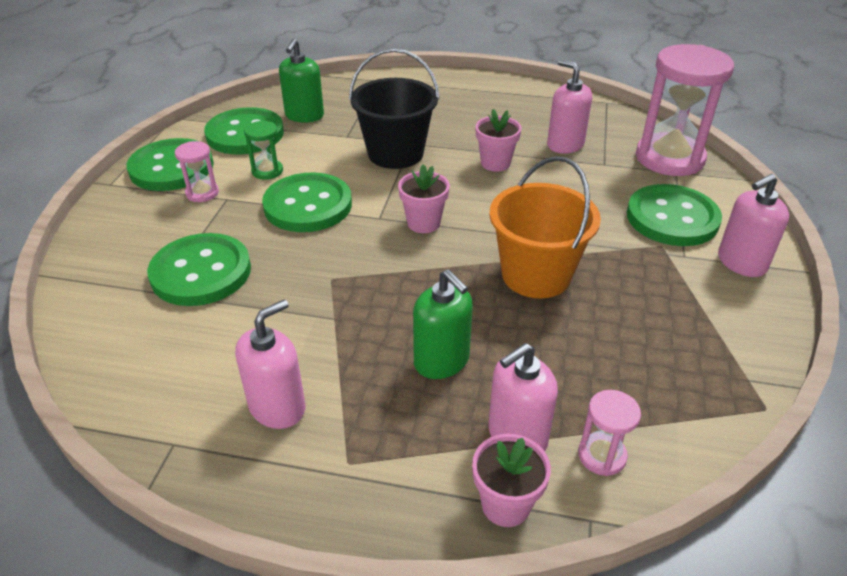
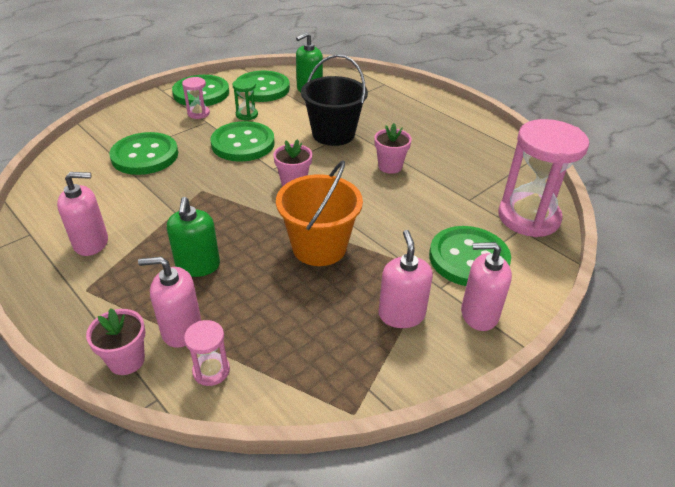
camera: 35 degrees right, 0 degrees up
(565, 144) = (458, 174): pink soap dispenser -> pink soap dispenser (401, 314)

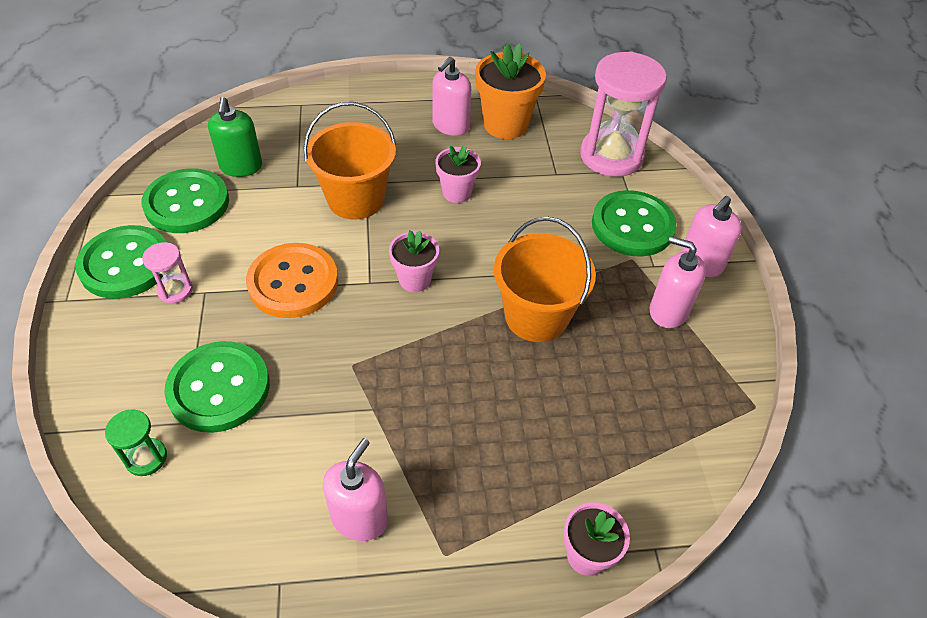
camera: 55 degrees left, 10 degrees up
(181, 329) = (574, 487): pink soap dispenser -> pink soap dispenser (450, 126)
(198, 266) = (486, 429): green soap dispenser -> none
(211, 370) = (646, 487): pink hourglass -> none
(243, 144) = (293, 282): green button -> orange button
(247, 115) = (232, 248): green hourglass -> green hourglass (146, 458)
(333, 134) = (356, 199): black bucket -> orange bucket
(483, 158) = (505, 125): none -> orange flower pot

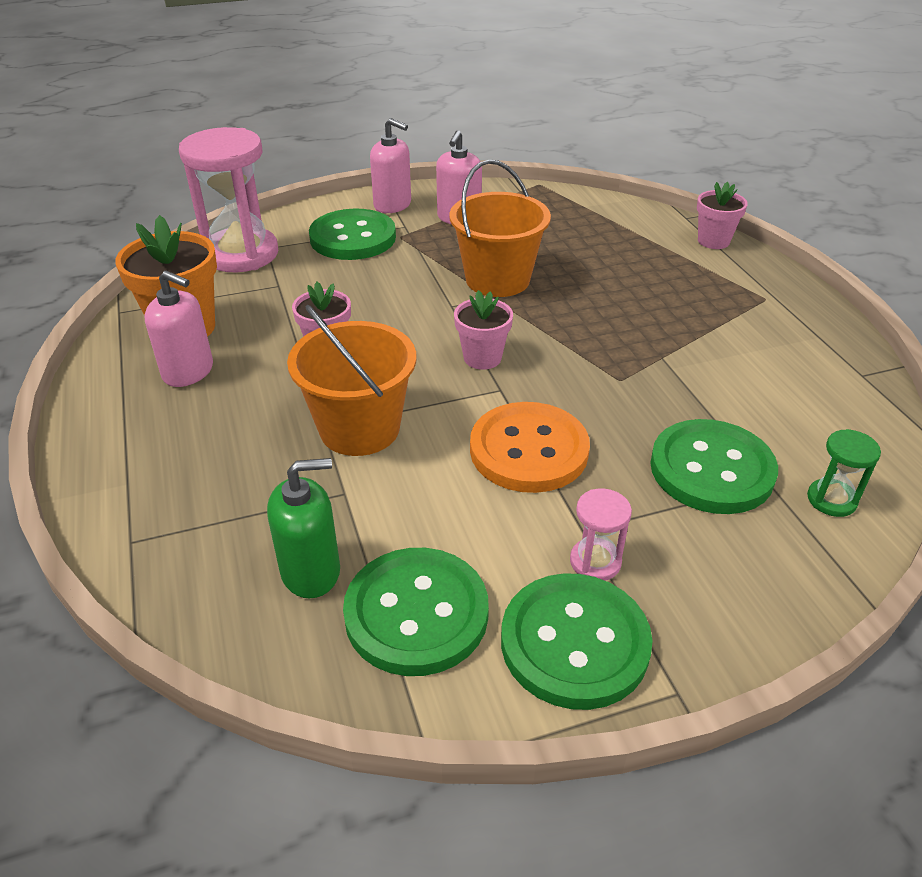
camera: 100 degrees left, 10 degrees down
(359, 518) = (772, 344): pink soap dispenser -> none

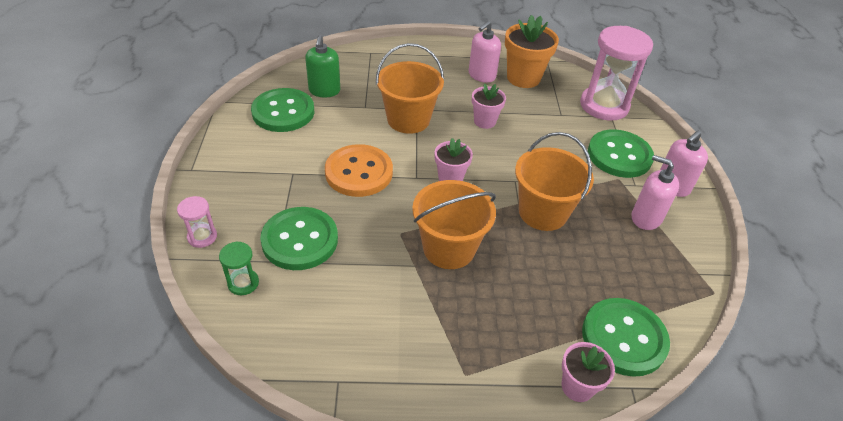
camera: 105 degrees right, 5 degrees up
(574, 643) = (236, 149): green button -> green button (623, 338)
(595, 562) = (271, 170): pink hourglass -> pink hourglass (202, 237)
(613, 336) = (449, 248): none -> orange bucket

